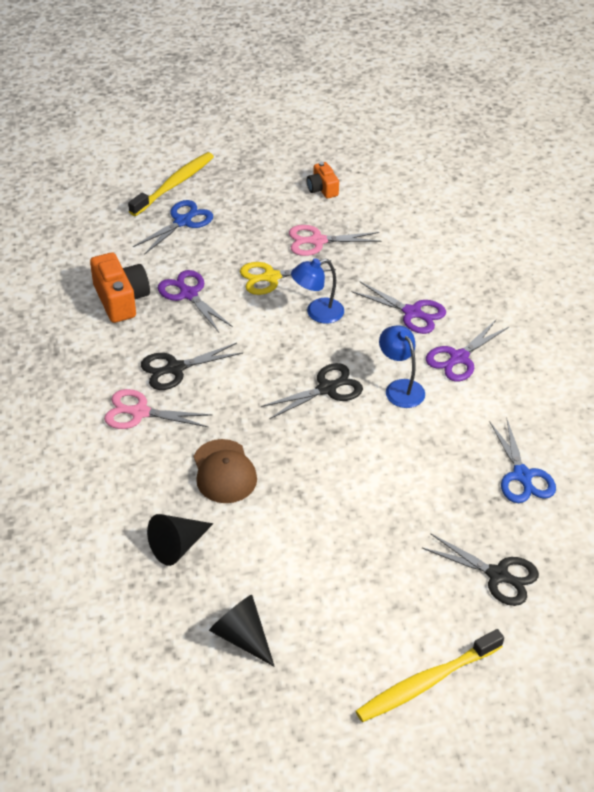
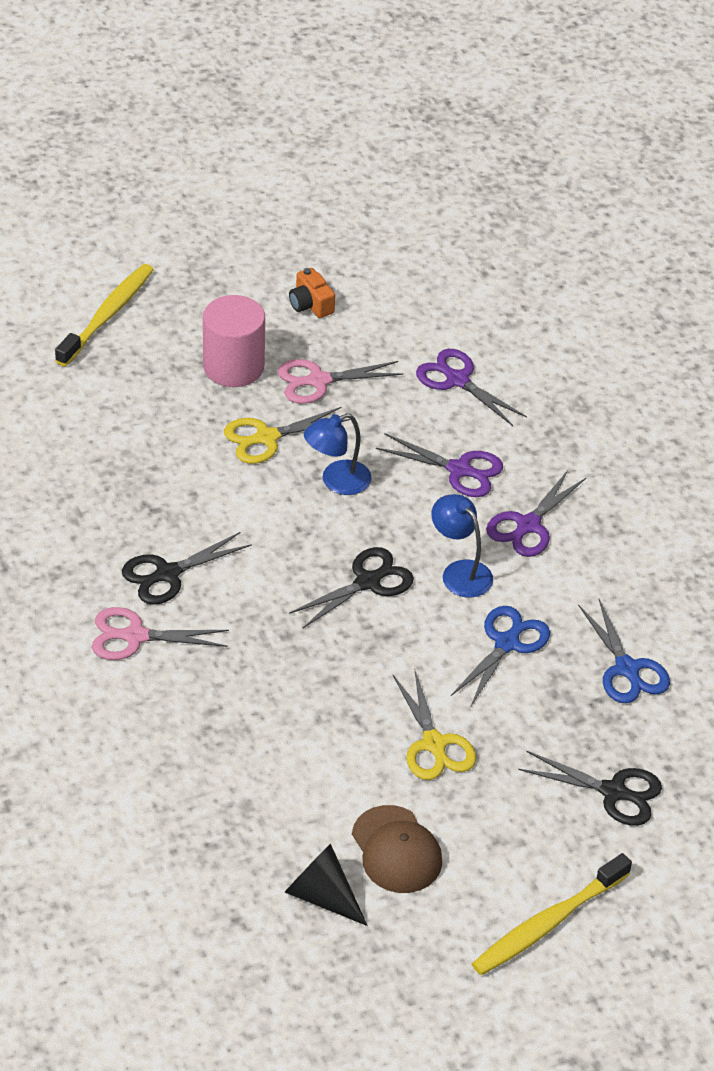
camera: 10 degrees left, 0 degrees up
(121, 299) = (74, 487): orange camera -> none
(177, 546) = (221, 798): black cone -> none
(183, 221) = (132, 368): blue scissors -> blue scissors (507, 642)
(188, 294) = (161, 470): purple scissors -> purple scissors (456, 379)
(224, 471) = (259, 701): brown cap -> brown cap (396, 850)
(257, 226) = (233, 367): none -> pink cylinder
(357, 521) = (434, 745): none -> yellow scissors

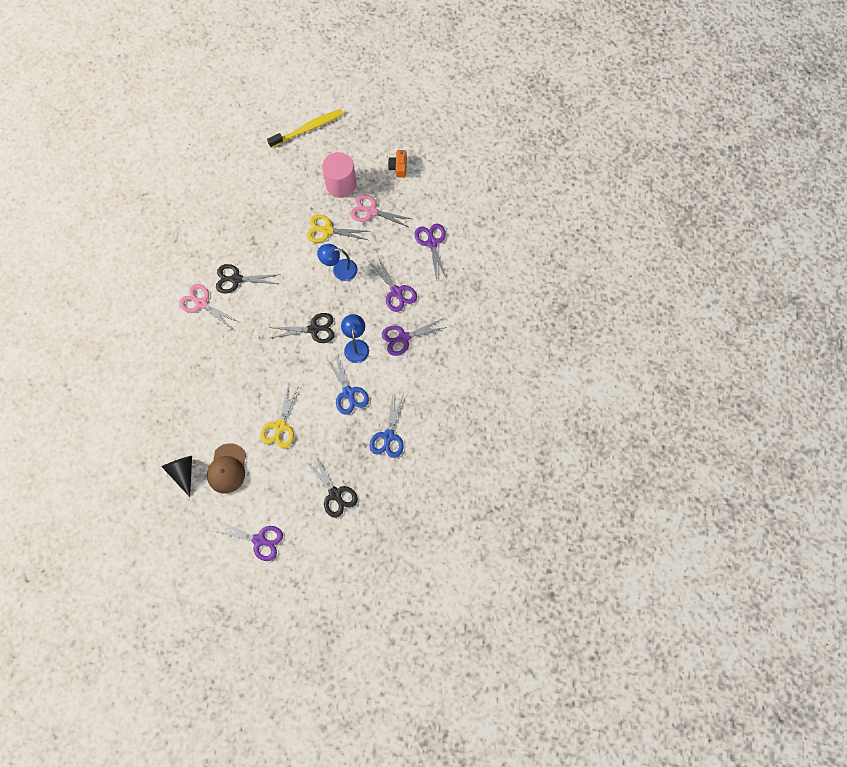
camera: 35 degrees right, 25 degrees up
(507, 642) = (348, 393): blue scissors -> blue scissors turned 90 degrees clockwise
(547, 923) = (260, 540): yellow toothbrush -> purple scissors

